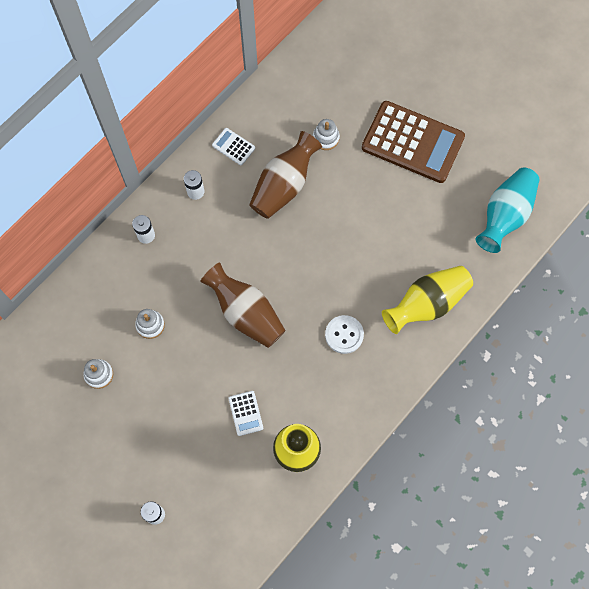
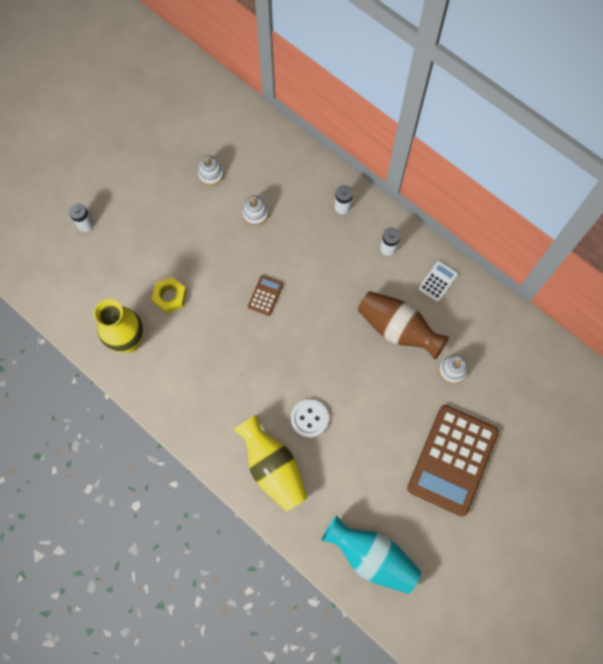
camera: 90 degrees right, 0 degrees up
(246, 313) = (265, 295): brown vase -> brown calculator
(246, 413) = (170, 296): white calculator -> yellow nut
(344, 335) = (242, 385): white button -> white button (309, 418)

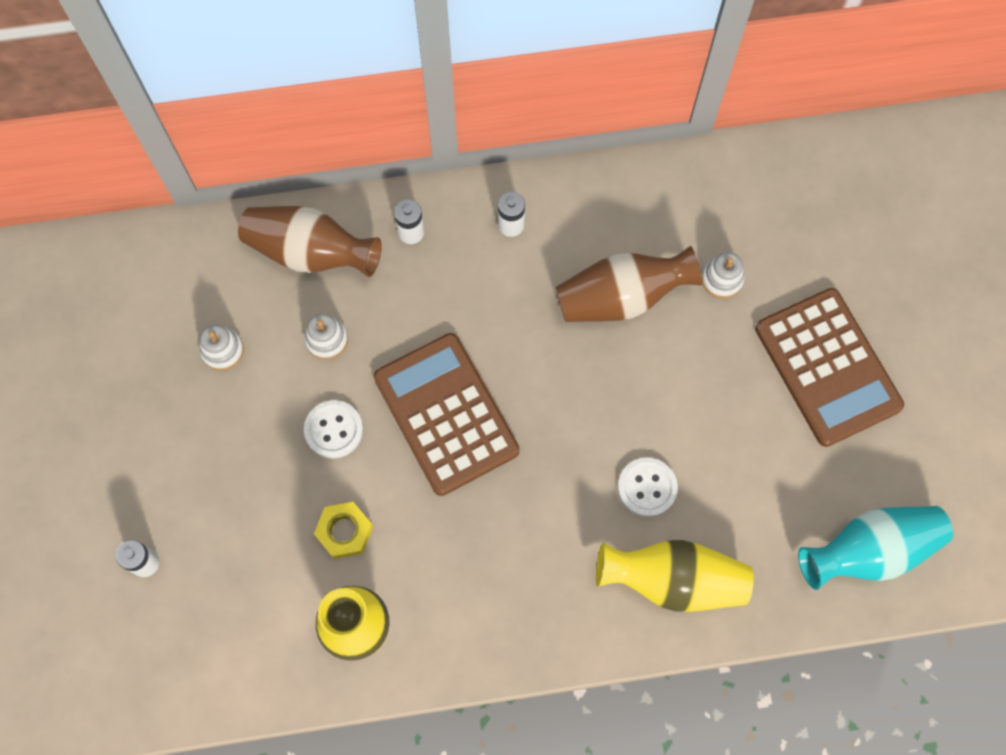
camera: 50 degrees left, 0 degrees up
(214, 252) = (334, 430): none -> white button
(265, 295) = (446, 414): brown calculator -> brown calculator, size x2.40
(292, 172) = (310, 252): none -> brown vase
(437, 281) = (601, 205): white calculator -> none

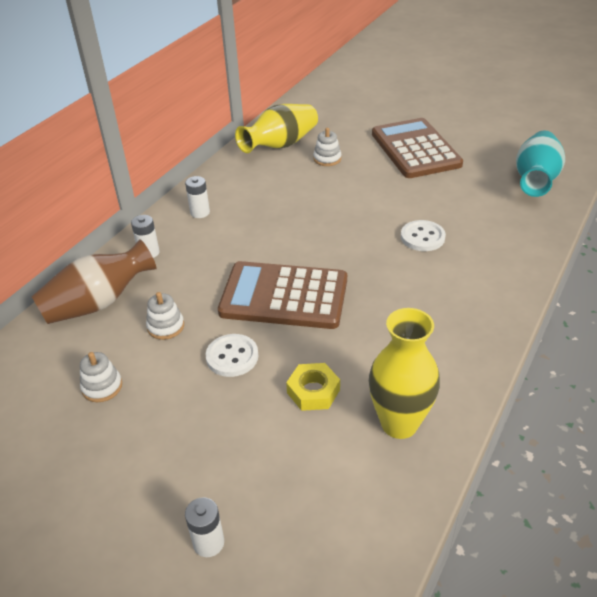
camera: 50 degrees left, 30 degrees down
(621, 297) = (295, 194): brown vase -> none
(673, 580) = (493, 254): yellow vase -> yellow vase (280, 145)
(827, 367) = (415, 149): brown calculator -> brown calculator turned 120 degrees counterclockwise

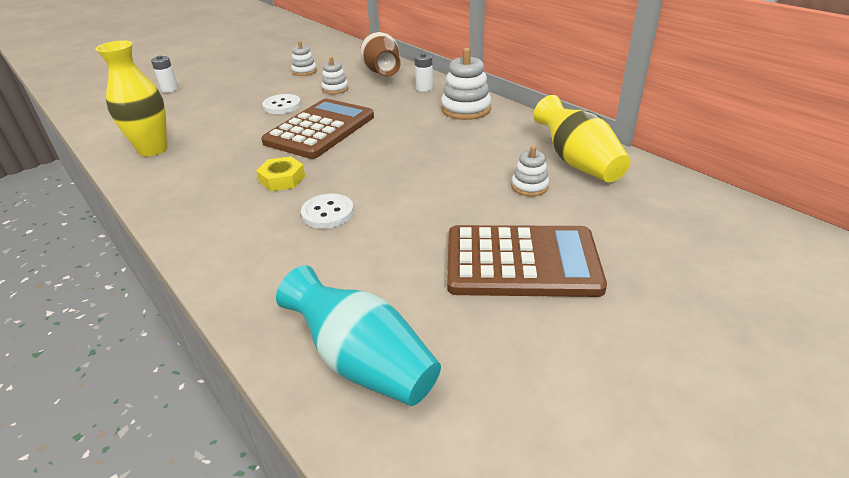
camera: 110 degrees right, 5 degrees down
(200, 212) = (466, 109): white battery -> white stacking toy
(313, 391) = (218, 126): yellow nut -> yellow nut (282, 179)

